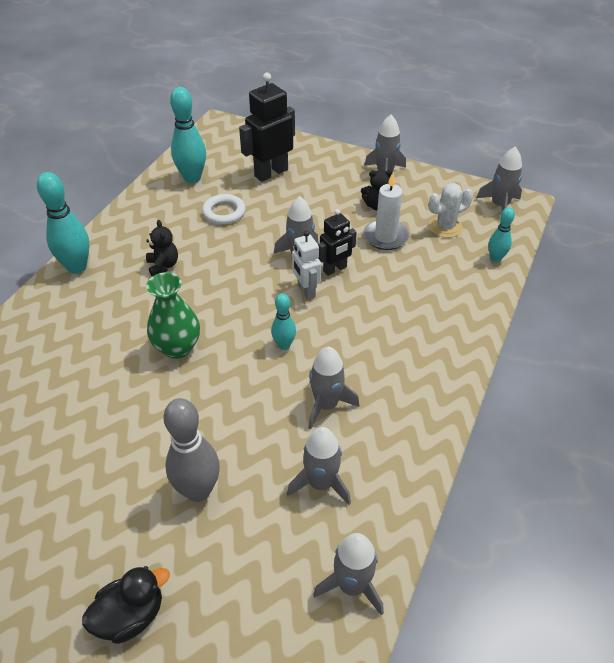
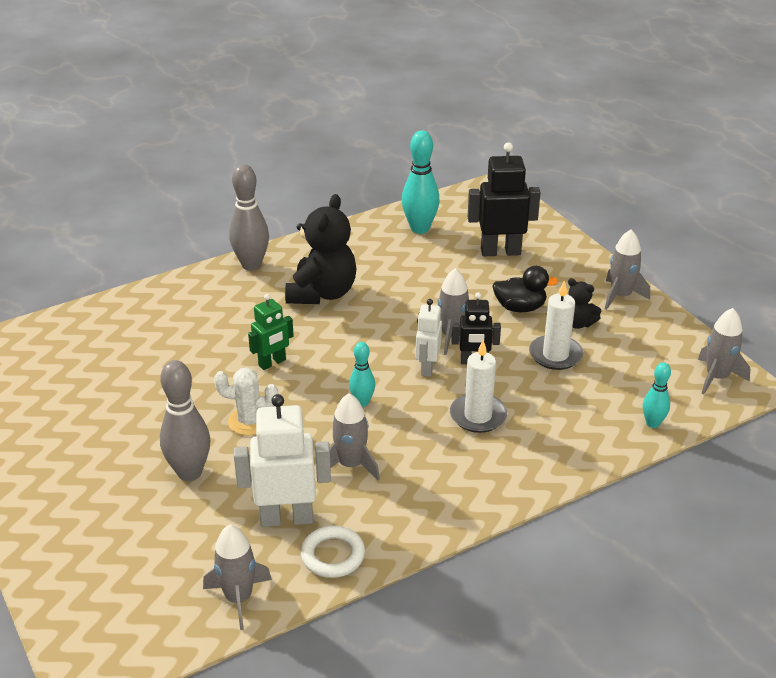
camera: 35 degrees right, 10 degrees down
(77, 267) = (251, 265): turquoise bowling pin -> grey bowling pin
(131, 615) = (70, 525): black duck -> black duck (520, 308)
(163, 266) = (322, 293): black teddy bear -> black teddy bear, size x2.00
(177, 347) = (272, 363): green vase -> green robot
(224, 212) = (419, 270): white ring -> white ring (333, 555)
(321, 483) = (287, 518): grey rocket -> white robot
(379, 312) = (478, 416): none -> white candle
(445, 227) = (630, 372): white cactus -> white cactus (249, 421)

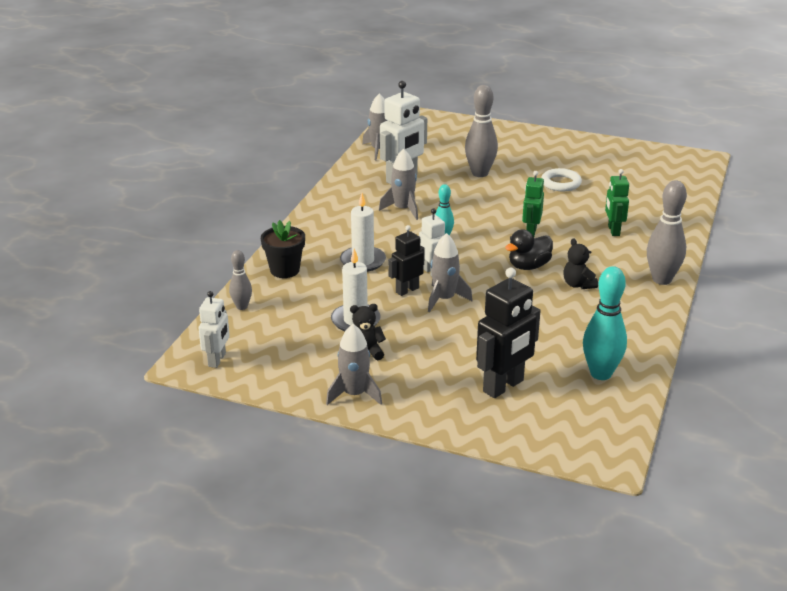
camera: 140 degrees right, 5 degrees down
(199, 325) = (613, 230): none -> green robot
(249, 421) = (490, 203): white cactus -> none
(322, 293) = (578, 284): black teddy bear -> black teddy bear, size x0.50
(333, 555) = (358, 177): white ring -> white ring (561, 183)
(520, 308) = (424, 343): black duck -> black duck (528, 266)
(570, 447) = (285, 270): none -> black flower pot
(652, 423) = (242, 307): turquoise bowling pin -> grey bowling pin
(716, 377) = (217, 360): grey rocket -> white robot

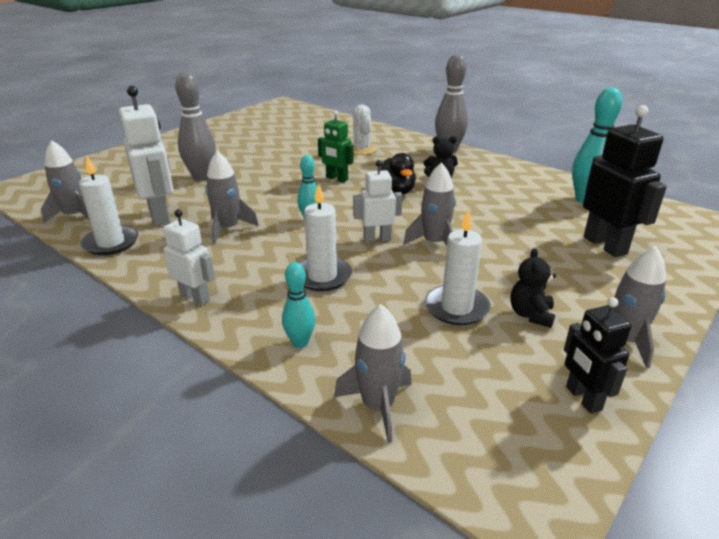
camera: 70 degrees left, 0 degrees up
(217, 360) = (527, 465): white robot -> white robot (195, 297)
(242, 307) = (377, 406): grey bowling pin -> grey rocket
(285, 270) = (300, 342): black flower pot -> turquoise bowling pin
(354, 175) = (111, 243): none -> white candle
(407, 290) = (405, 260): black robot -> black robot (583, 398)
(561, 183) = (263, 150): white ring -> none
(613, 230) = (361, 149): green robot -> white cactus

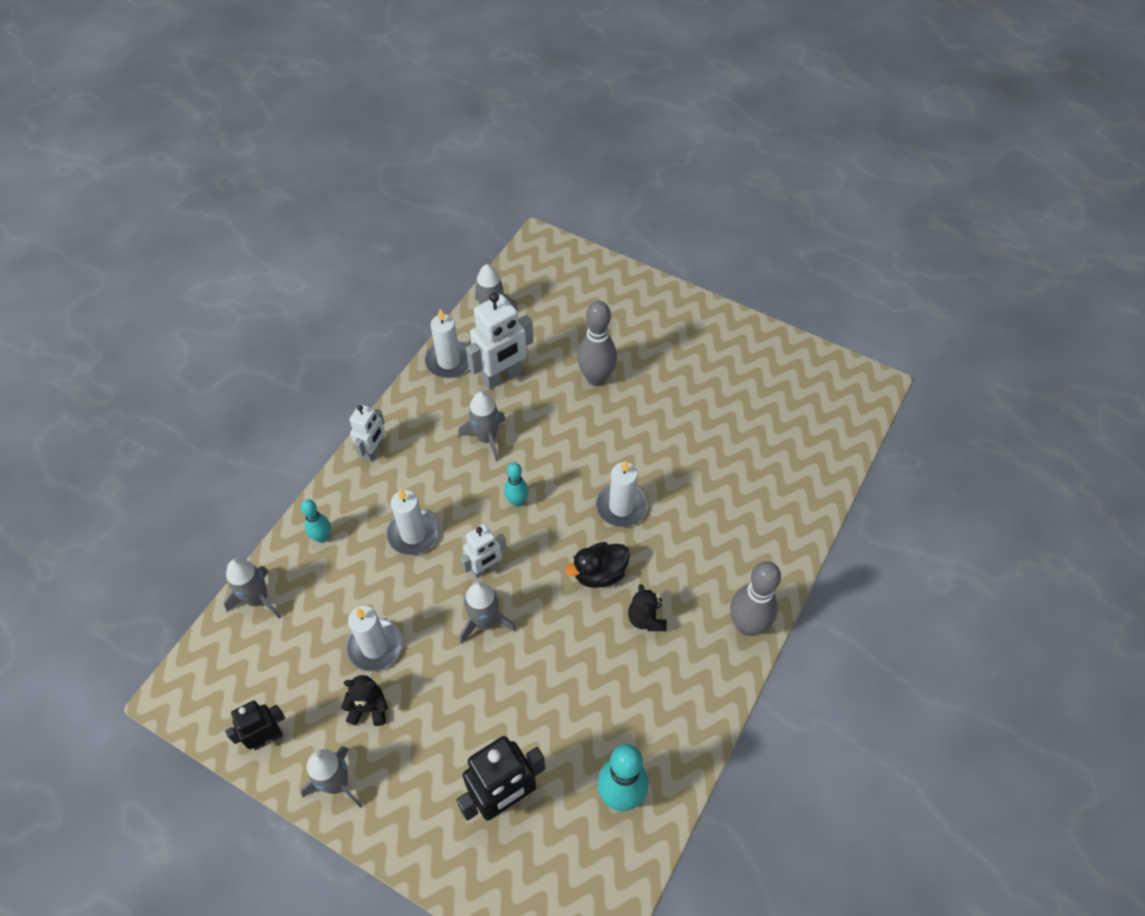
camera: 80 degrees right, 25 degrees up
(336, 179) = (621, 506): green robot -> white candle
(361, 149) = (720, 518): white cactus -> none
(377, 239) = (485, 568): white robot -> white robot turned 75 degrees clockwise

